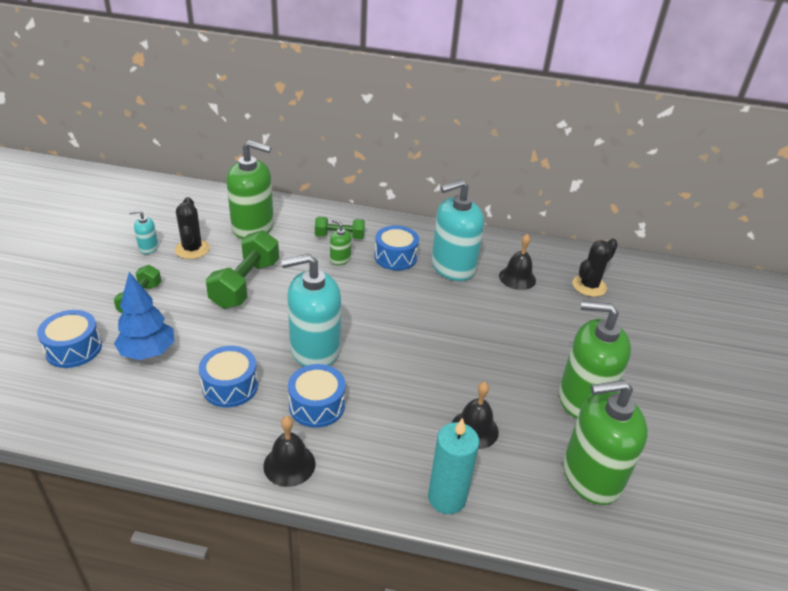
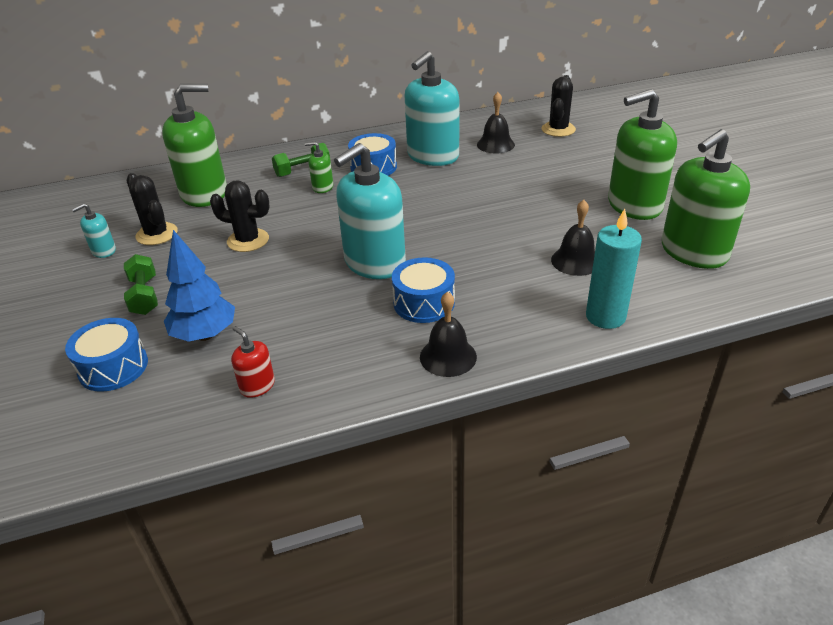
camera: 25 degrees left, 0 degrees up
(142, 414) = (257, 386): none -> red soap dispenser
(230, 386) = (324, 324): blue drum -> none
(245, 284) = (248, 240): green dumbbell -> black cactus

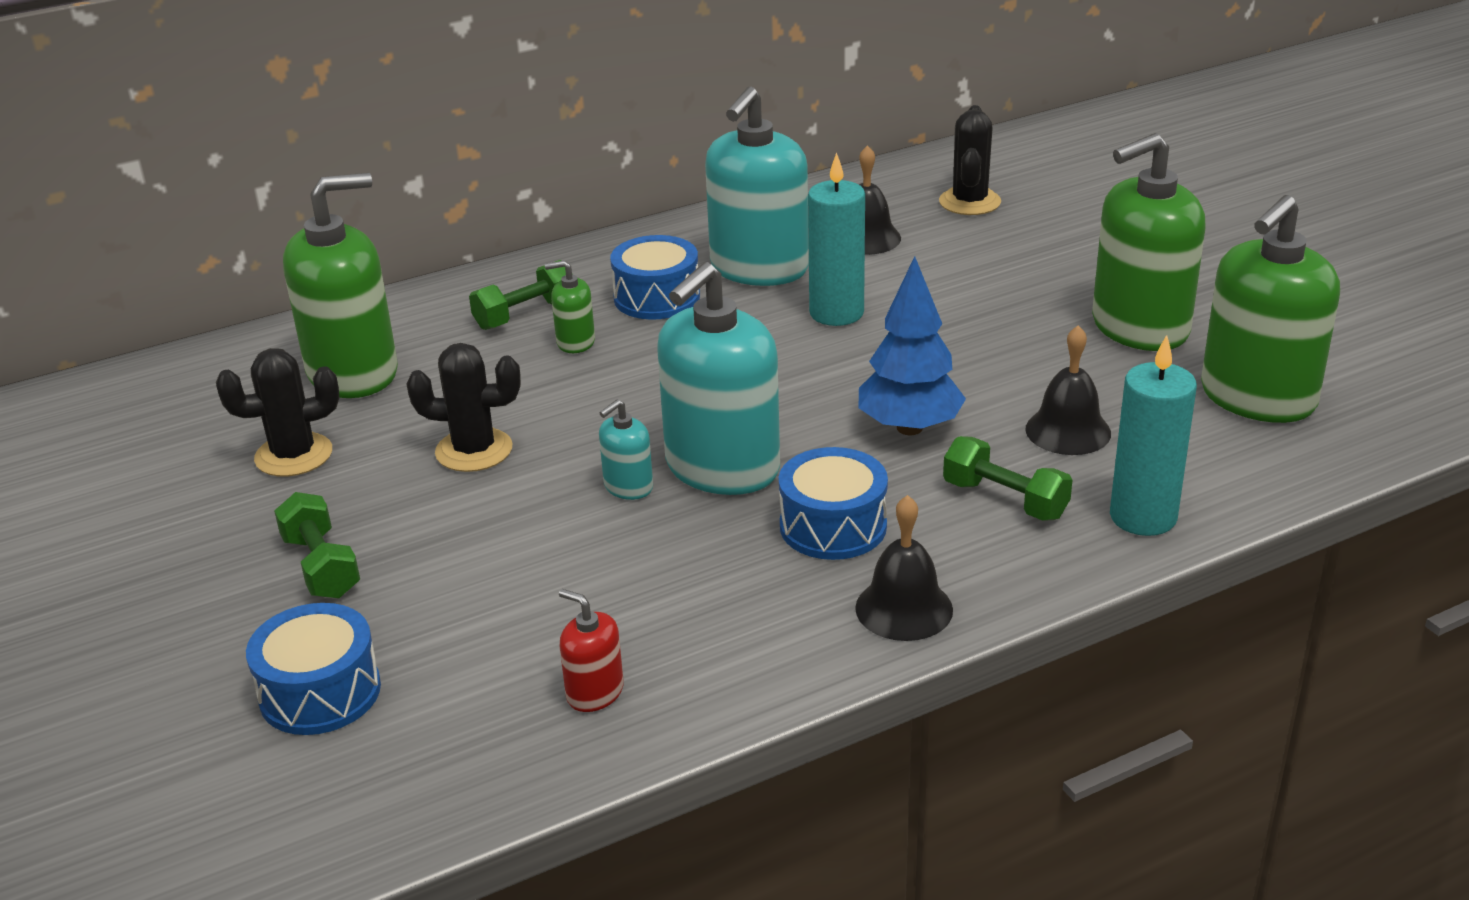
camera: 10 degrees left, 5 degrees down
(104, 251) = (204, 495): turquoise soap dispenser -> turquoise soap dispenser (628, 487)
(157, 234) = (294, 455): black cactus -> black cactus turned 60 degrees counterclockwise
(205, 335) = (464, 620): blue tree -> blue tree (909, 428)
(466, 183) = (836, 313): none -> turquoise candle
(527, 298) = (1005, 500): none -> green dumbbell

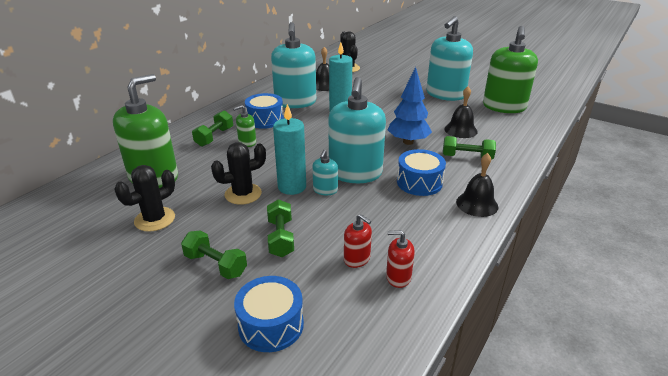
camera: 30 degrees left, 0 degrees up
(464, 554) = (281, 238): none -> green dumbbell
(556, 636) = (357, 259): none -> red soap dispenser
(1139, 327) = (445, 94): green soap dispenser -> turquoise soap dispenser
(1143, 517) = (515, 151): turquoise candle -> turquoise candle (292, 187)

